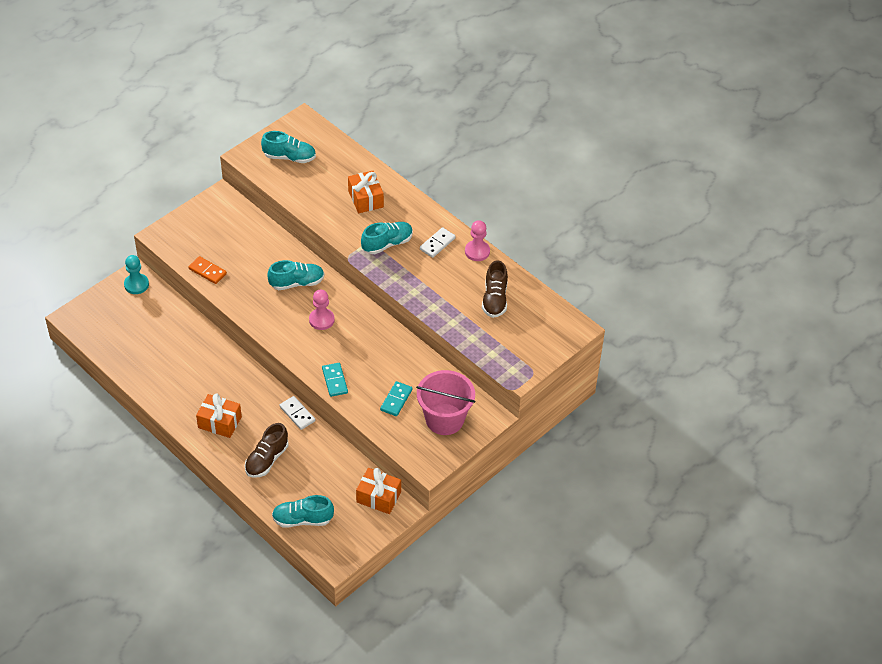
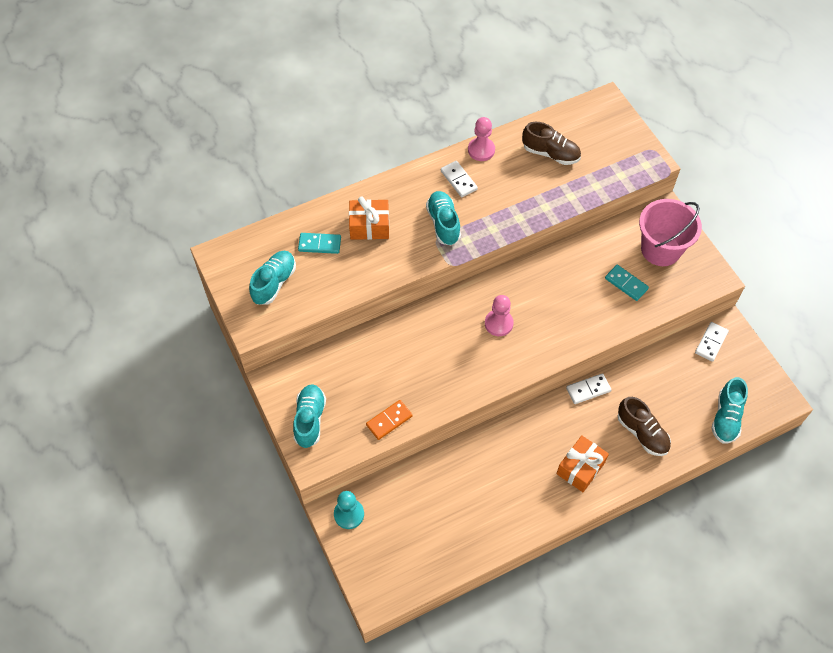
camera: 70 degrees left, 10 degrees up
(297, 283) = (437, 334): turquoise shoe -> turquoise shoe (310, 420)
(334, 381) = (586, 332): turquoise domino -> turquoise domino (319, 244)
(378, 497) = (711, 342): orange gift -> white domino

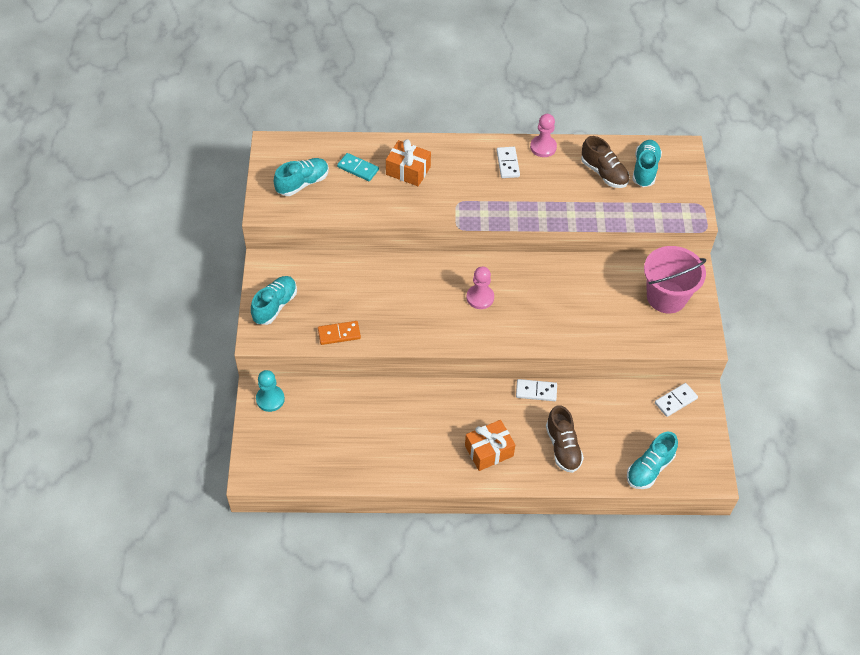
camera: 25 degrees right, 5 degrees down
(443, 223) = (472, 193): turquoise shoe -> turquoise shoe (645, 169)
(626, 284) = (615, 312): turquoise domino -> none

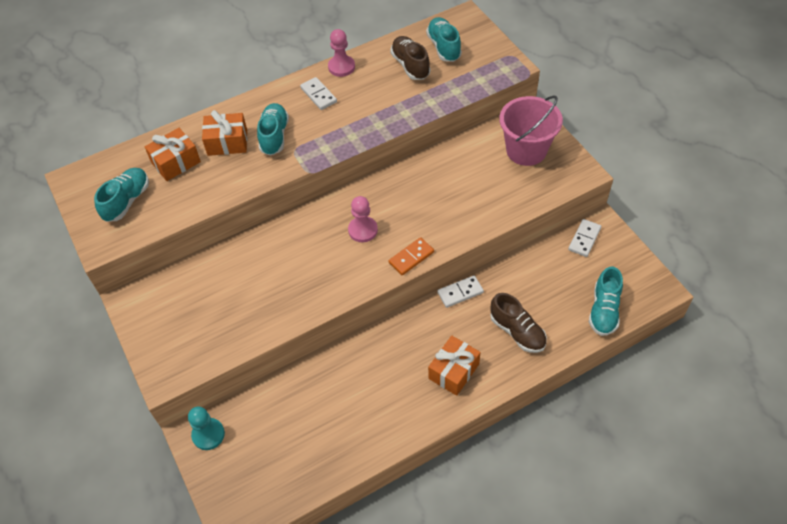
camera: 25 degrees left, 0 degrees up
(275, 306) = (164, 337): turquoise shoe -> turquoise shoe (274, 136)
(339, 334) = (247, 332): orange domino -> orange domino (411, 257)
(358, 168) = (176, 162): turquoise domino -> orange gift
(604, 173) = (410, 65): brown shoe -> brown shoe turned 135 degrees counterclockwise

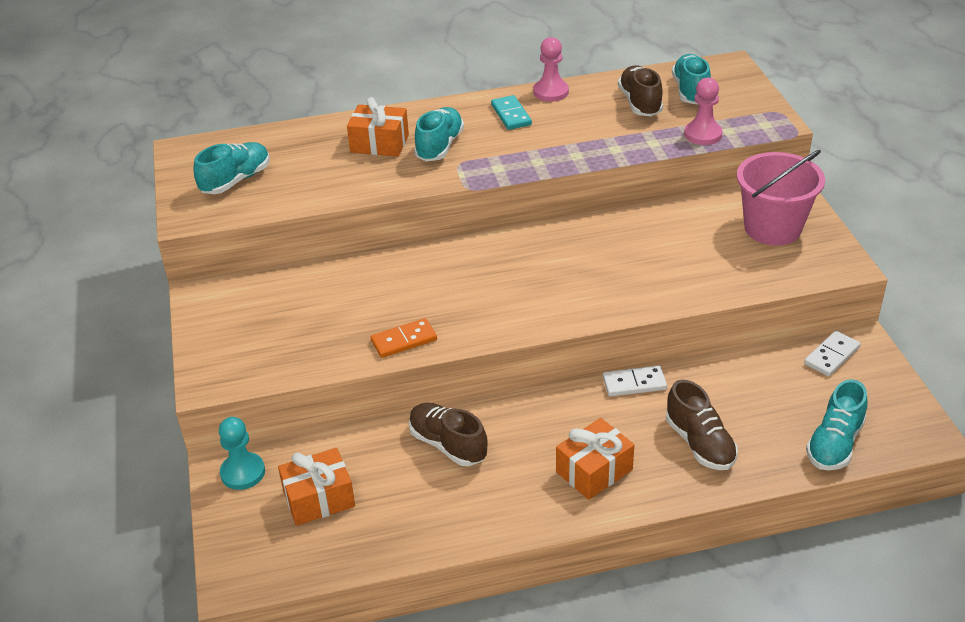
camera: 15 degrees right, 15 degrees down
(176, 162) = (309, 153): orange gift -> orange gift (319, 499)
(318, 95) = (511, 115): white domino -> turquoise domino
(347, 374) = (448, 445): none -> brown shoe
(363, 230) = (521, 275): pink pawn -> pink pawn (703, 134)
(411, 257) = (574, 315): orange domino -> orange domino (404, 340)

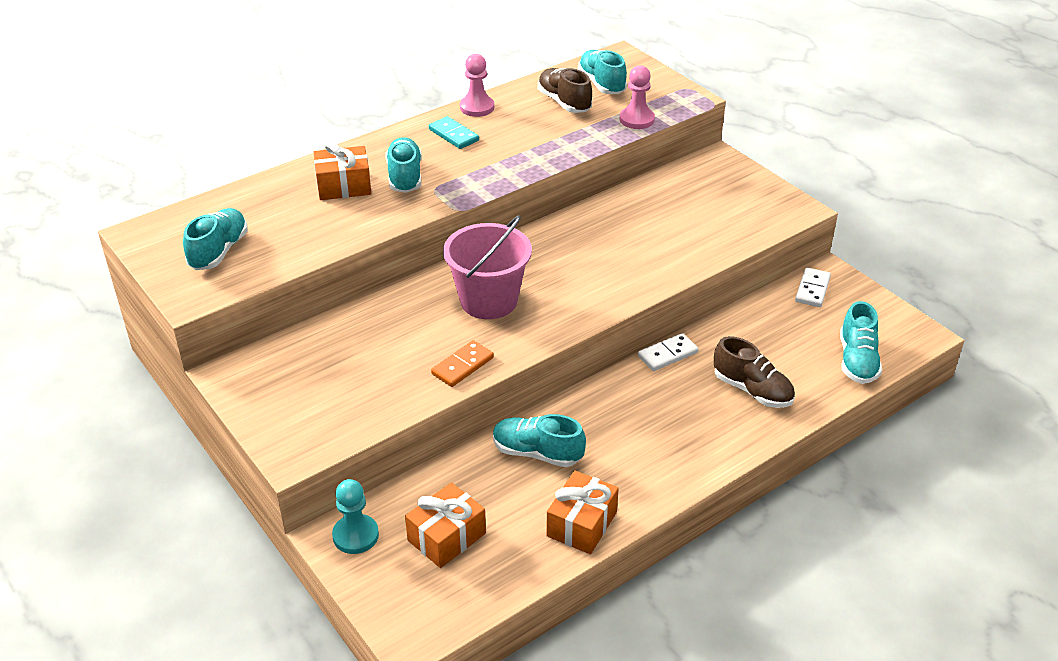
camera: 25 degrees left, 0 degrees up
(448, 445) = (537, 453): brown shoe -> turquoise shoe
(594, 471) = (679, 438): orange gift -> orange gift (581, 524)
(772, 228) = (723, 191): pink bucket -> pink bucket (489, 300)

